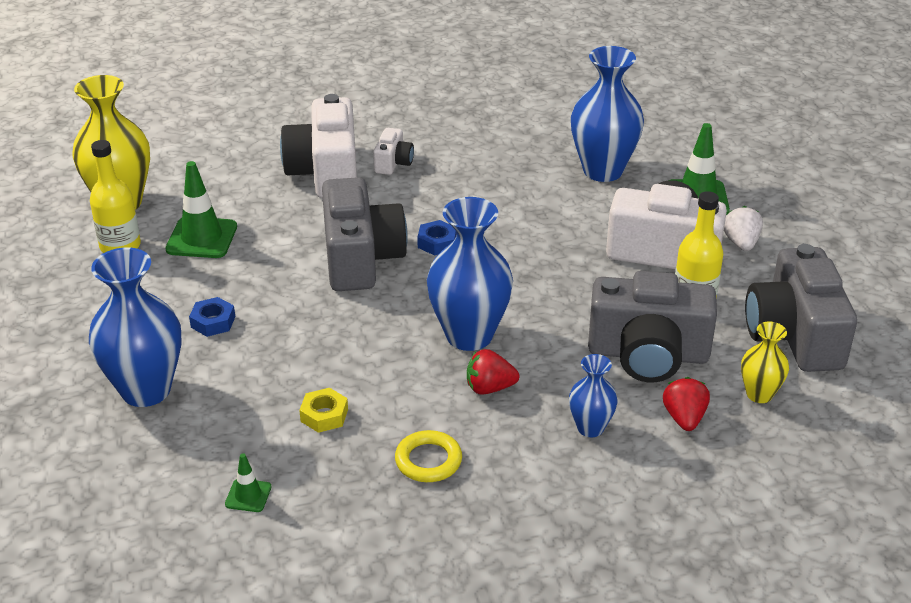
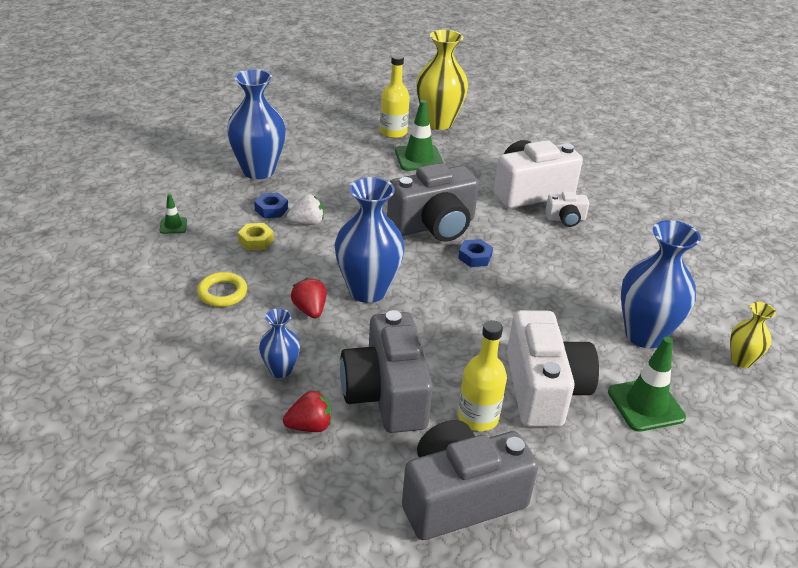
camera: 70 degrees right, 0 degrees up
(213, 322) = (333, 180): blue nut -> blue nut (271, 209)
(741, 243) = (591, 445): white strawberry -> white strawberry (307, 223)
(759, 394) = (359, 476): yellow vase -> yellow vase (741, 360)

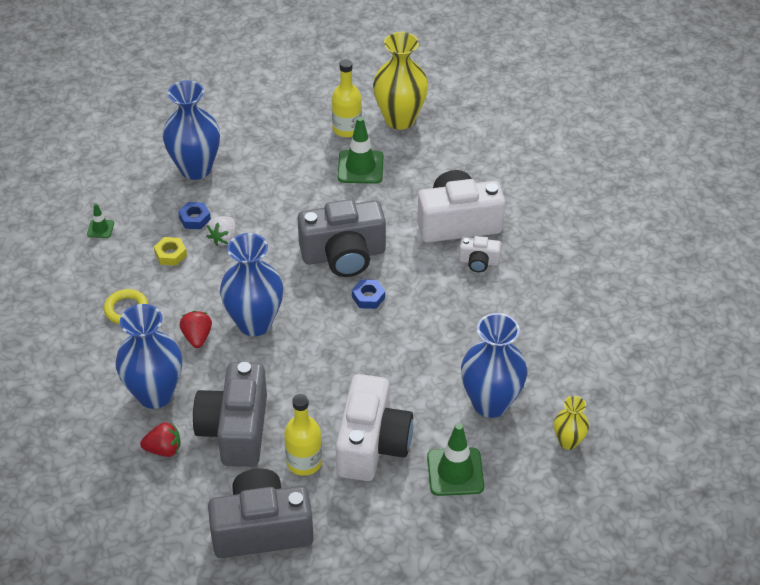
camera: 15 degrees right, 10 degrees up
(280, 370) = (155, 394): blue vase -> blue vase, size x1.90
(307, 223) = (223, 238): white strawberry -> white strawberry turned 120 degrees clockwise

